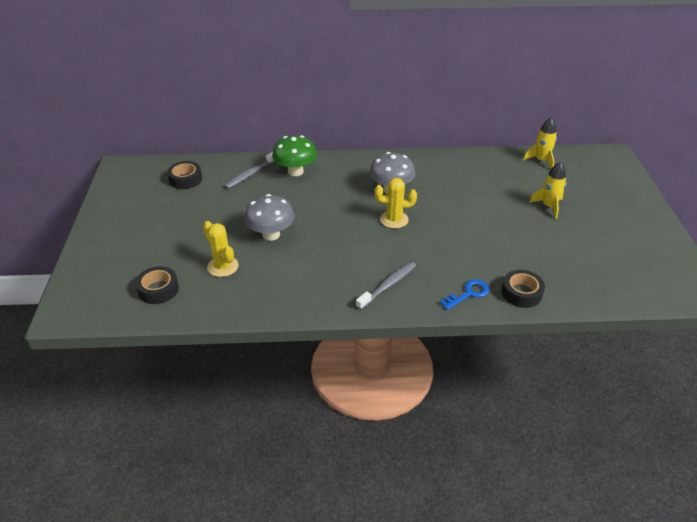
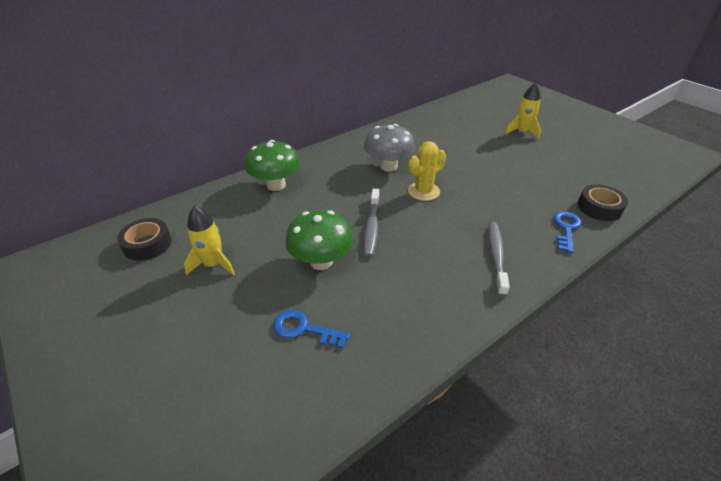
camera: 35 degrees left, 0 degrees up
(158, 289) = (246, 412): black tape -> none
(223, 266) = (304, 329): yellow cactus -> blue key
(251, 174) = (227, 206): grey toothbrush -> grey toothbrush (372, 227)
(271, 234) = (321, 261): grey mushroom -> green mushroom
(541, 160) = (472, 102): yellow rocket -> yellow rocket (213, 264)

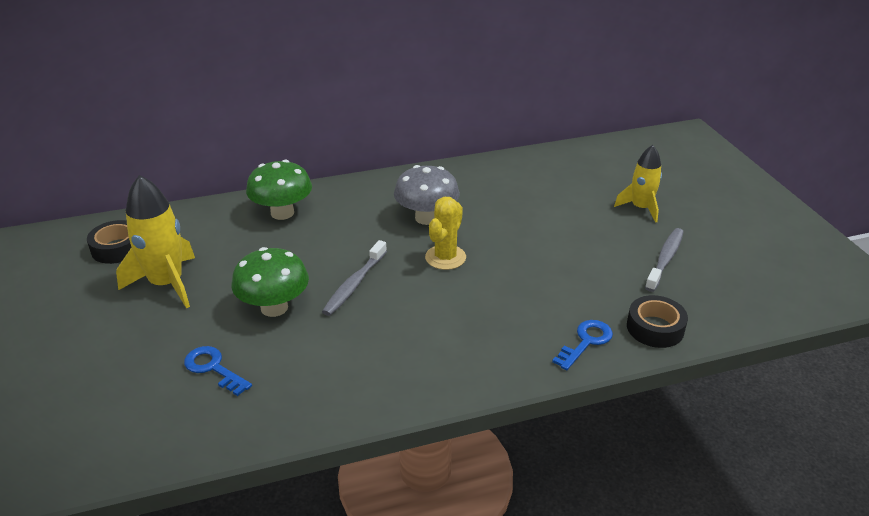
camera: 20 degrees right, 5 degrees down
(213, 264) = (167, 284): yellow rocket -> yellow rocket, size x1.55
(423, 191) = (445, 257): yellow cactus -> yellow cactus turned 45 degrees counterclockwise
(496, 256) = (471, 351): grey toothbrush -> grey toothbrush (665, 259)

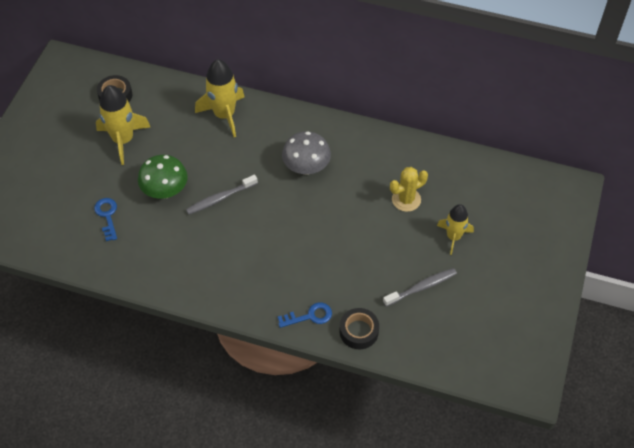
camera: 35 degrees right, 20 degrees up
(282, 213) = (224, 115): green mushroom -> yellow rocket
(445, 257) = (288, 207): yellow cactus -> yellow cactus (406, 199)

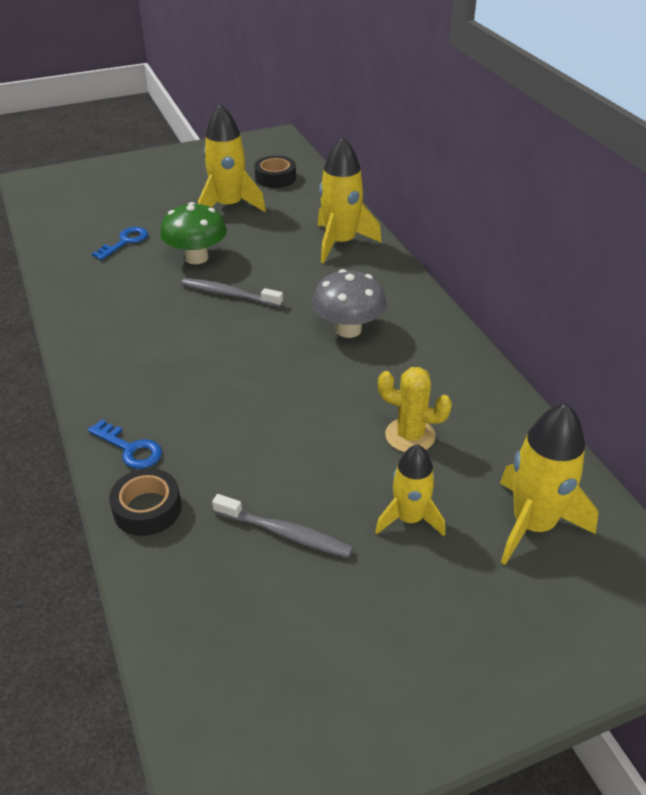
camera: 50 degrees right, 15 degrees down
(494, 197) = (533, 524): none -> yellow rocket

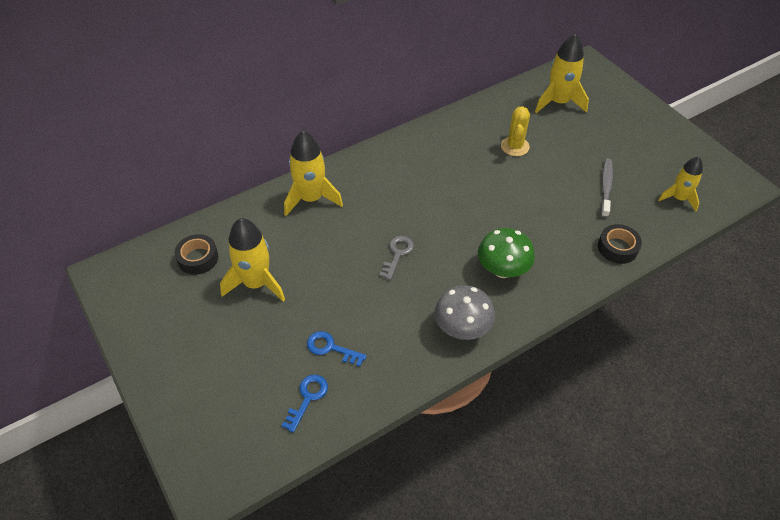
camera: 100 degrees left, 10 degrees up
(130, 449) = (576, 269): blue key -> blue key (307, 398)
(196, 257) = (348, 287): green mushroom -> green mushroom (502, 270)
(229, 294) = (397, 254): grey toothbrush -> grey key
(348, 329) = (424, 182): grey mushroom -> grey mushroom (462, 328)
(409, 518) = (574, 143): yellow rocket -> yellow rocket (678, 198)

